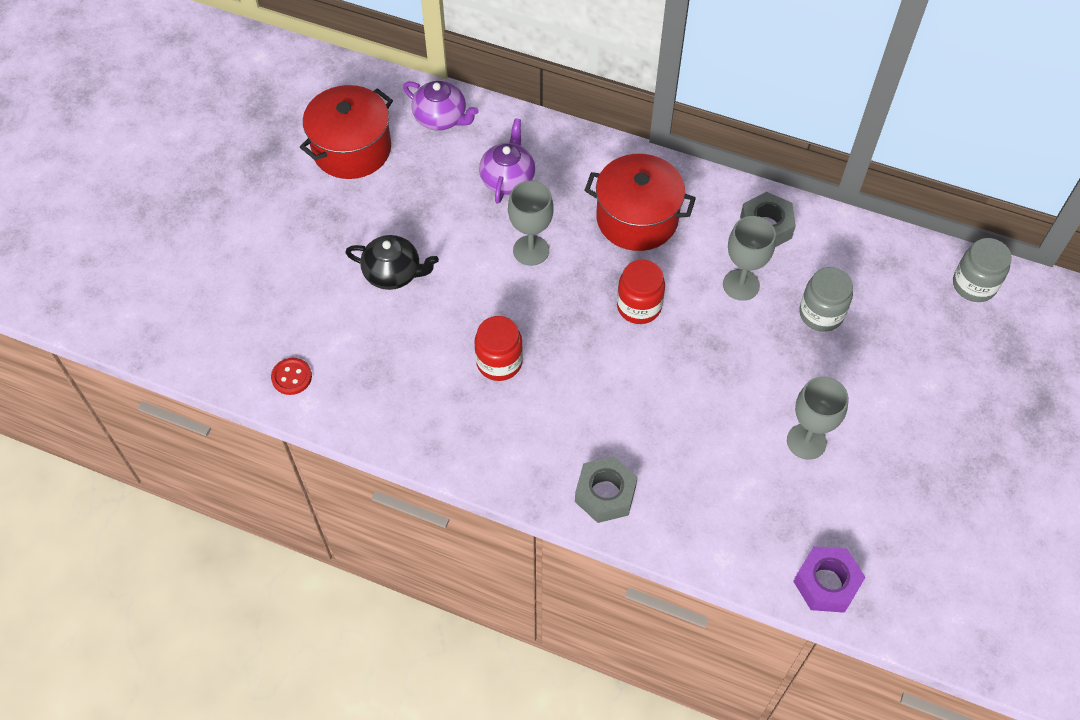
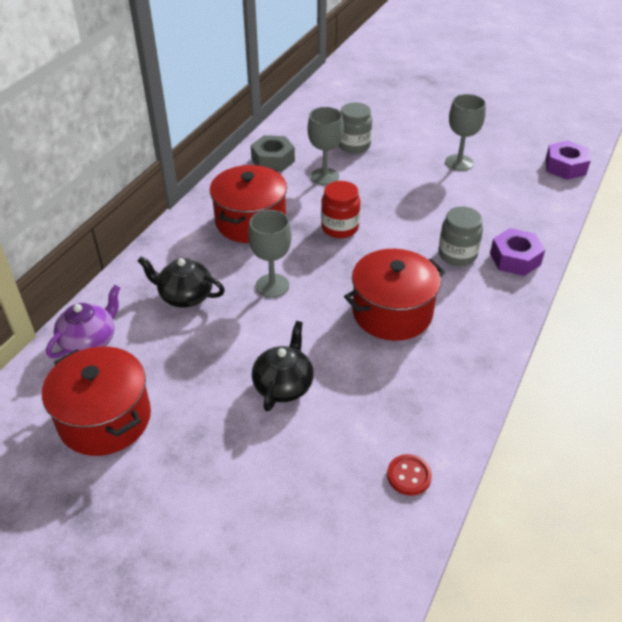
camera: 85 degrees left, 15 degrees down
(499, 362) = (392, 312): red jar -> red pot
(508, 179) = (185, 296): purple teapot -> black teapot
(605, 494) = (515, 259): grey nut -> purple nut
(974, 285) = (336, 87): grey jar -> grey jar (457, 254)

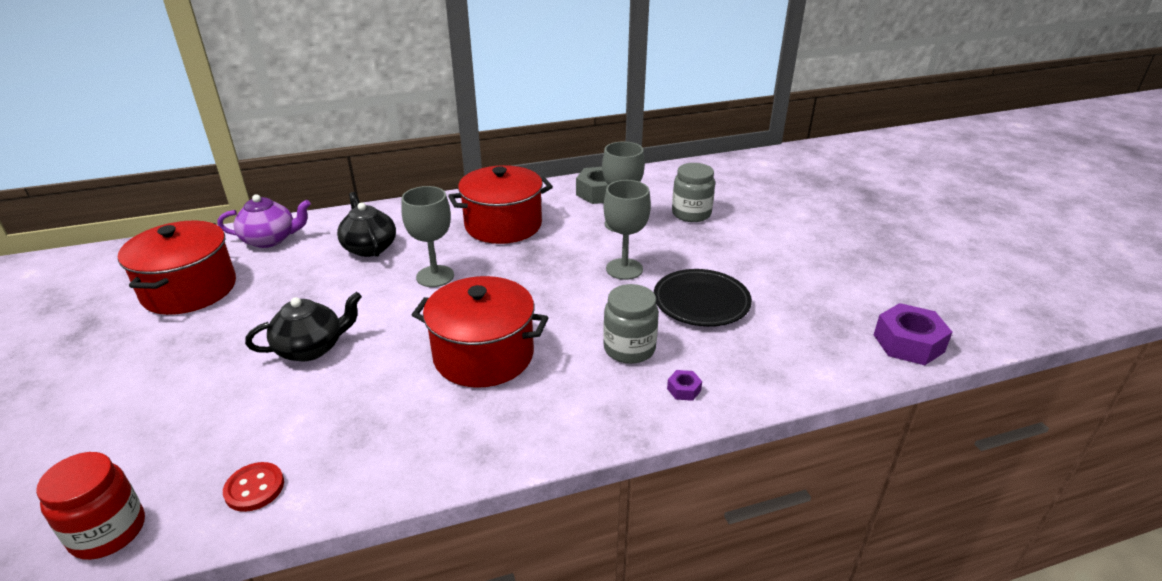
camera: 45 degrees right, 10 degrees down
(340, 228) = (563, 266): red jar -> red jar (108, 532)
(448, 202) = (701, 302): none -> black plate
(459, 163) = (776, 276): grey goblet -> grey goblet (624, 269)
(515, 259) = (684, 389): purple nut -> purple nut, size x0.47

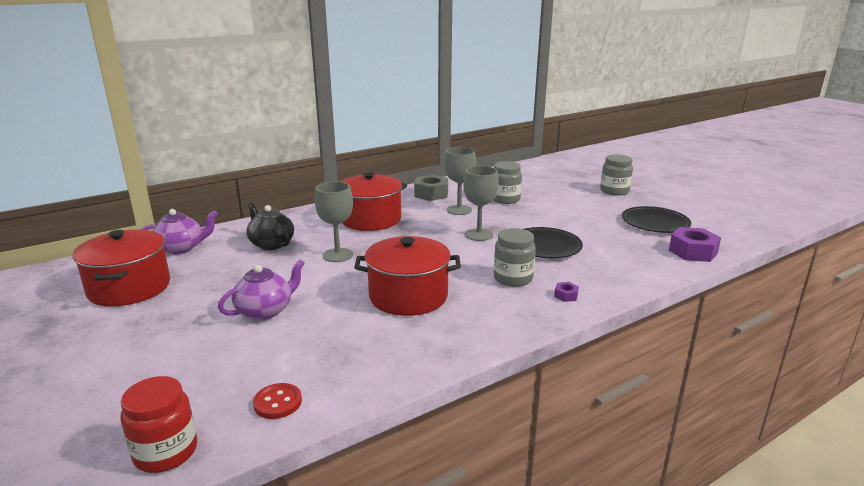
camera: 15 degrees left, 10 degrees down
(311, 348) = (265, 310): black teapot -> purple teapot
(852, 218) = (614, 191): none -> grey jar
(880, 283) = (655, 223): none -> black plate

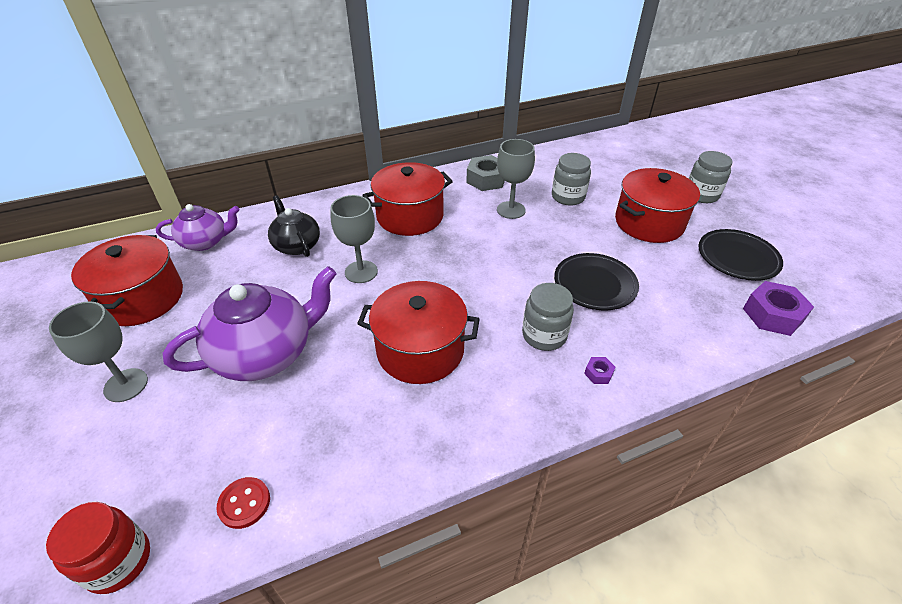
camera: 10 degrees right, 20 degrees up
(265, 310) = (266, 353): purple teapot -> purple teapot, size x1.68
(479, 235) = (523, 255): grey goblet -> grey goblet (126, 385)
(577, 209) = (649, 223): none -> red pot

